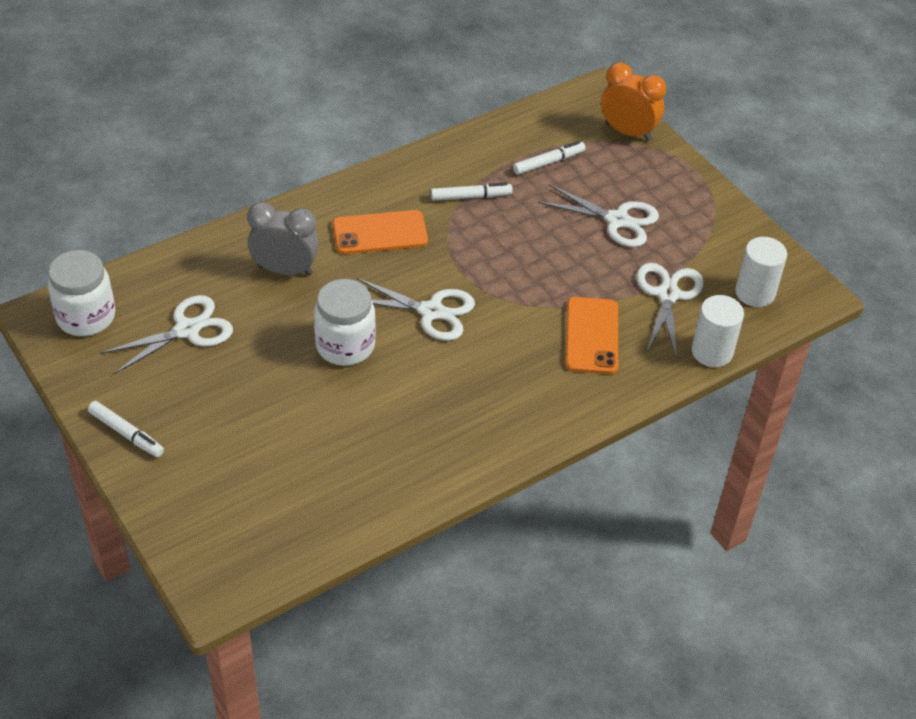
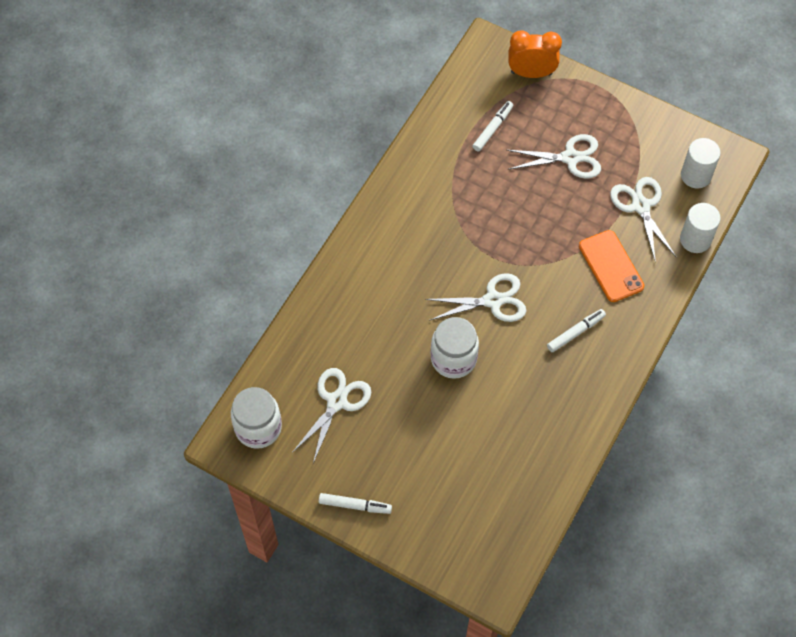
camera: 25 degrees left, 15 degrees up
(285, 270) = (370, 317): grey clock -> none
(380, 233) = (414, 251): orange phone -> none
(471, 197) = (457, 187): white marker -> white marker (575, 332)

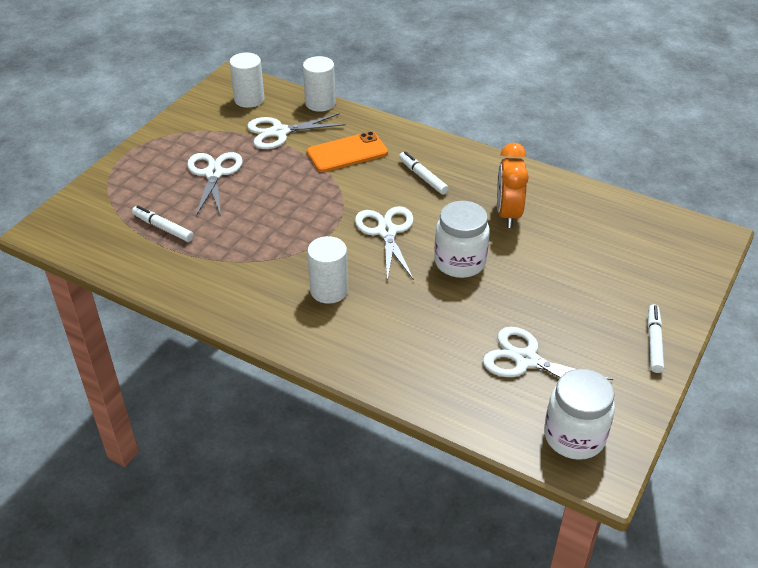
camera: 90 degrees left, 20 degrees down
(417, 257) = (329, 290): none -> white cylinder
(531, 73) = (95, 197): orange clock -> orange clock (508, 214)

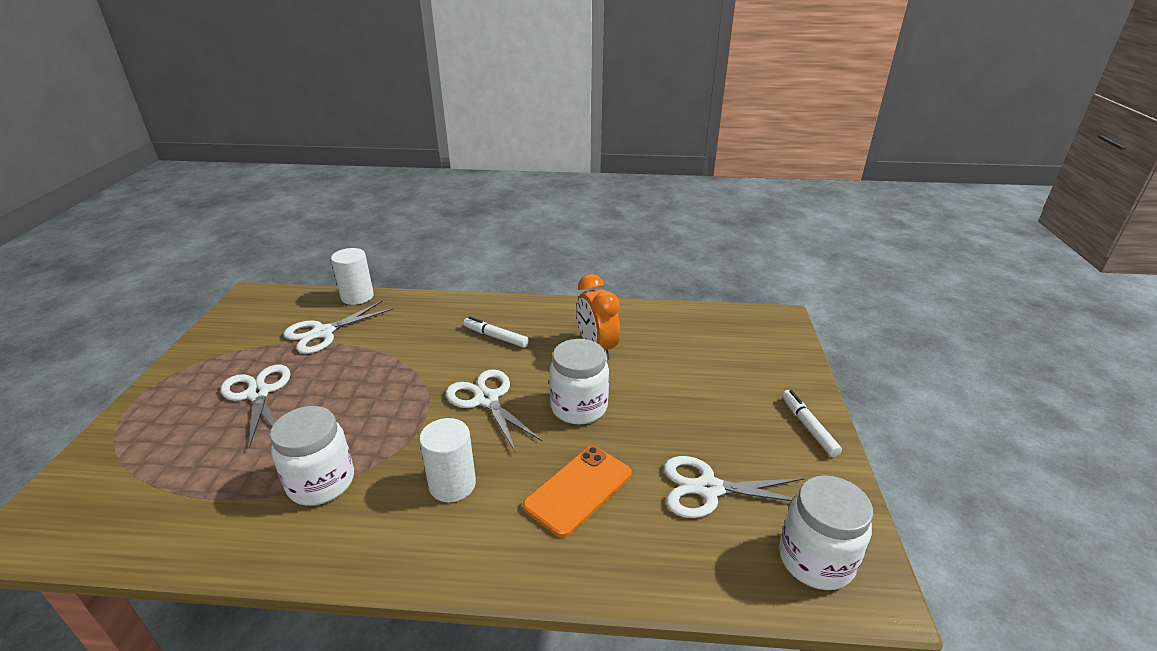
camera: 25 degrees left, 10 degrees down
(163, 228) = (207, 475): white marker -> none
(237, 258) = (321, 483): none -> white jar
(249, 99) = (276, 310): white cylinder -> none
(347, 153) = (406, 334): orange phone -> orange phone (578, 490)

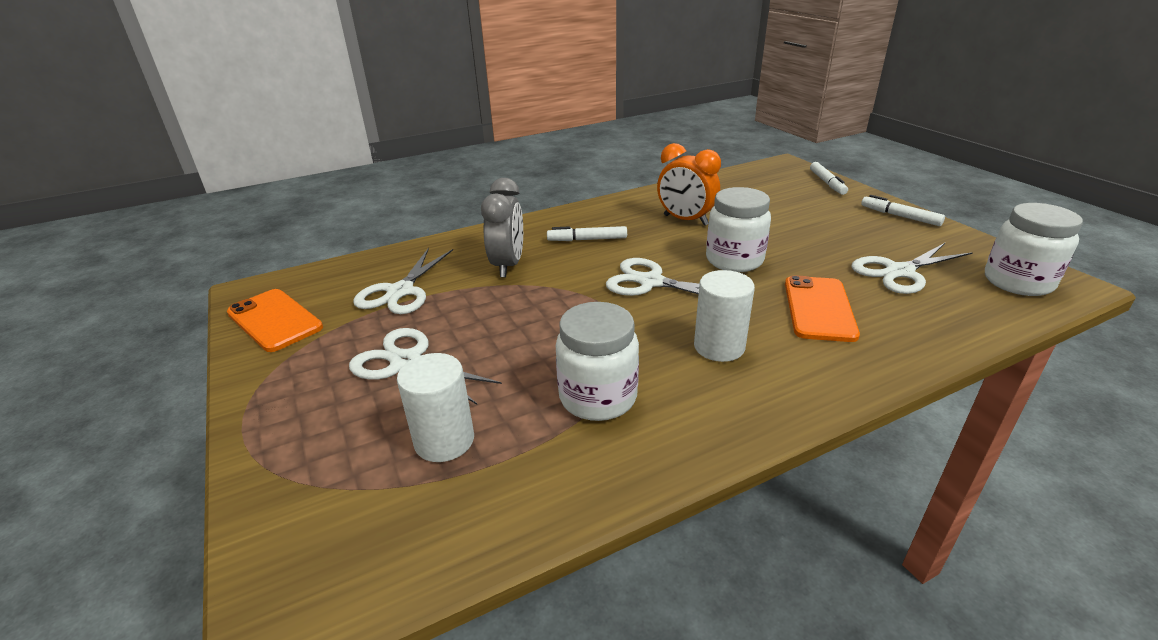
camera: 30 degrees left, 0 degrees up
(235, 325) = (274, 320): none -> orange phone
(357, 296) = (392, 254): white cylinder -> white cylinder (444, 440)
(412, 338) = (508, 265): none -> grey clock
(790, 357) = (827, 183): none -> white marker

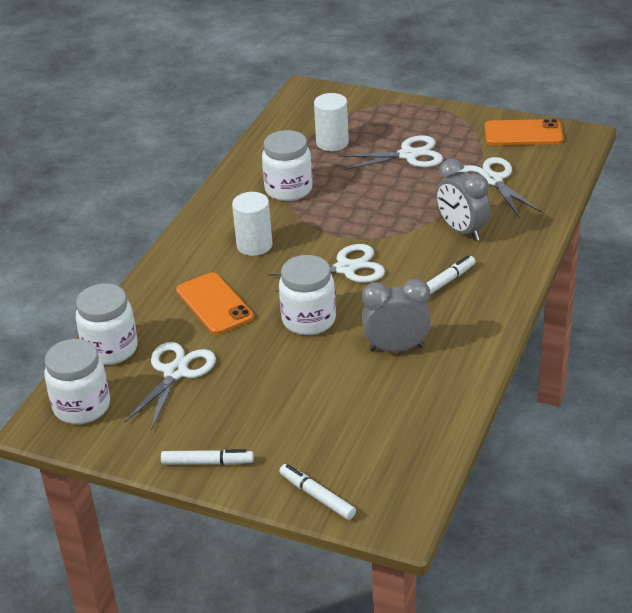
camera: 140 degrees right, 5 degrees up
(685, 220) = (396, 348): orange clock -> grey clock
(971, 316) = (110, 349): none -> white jar

